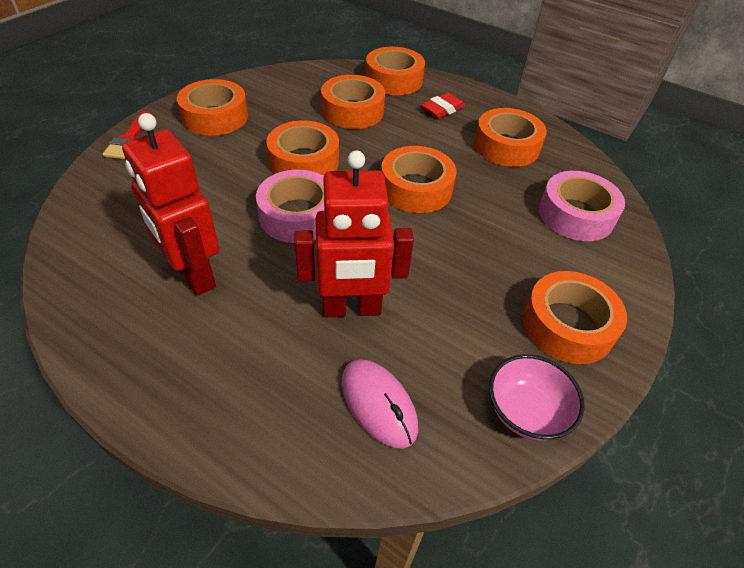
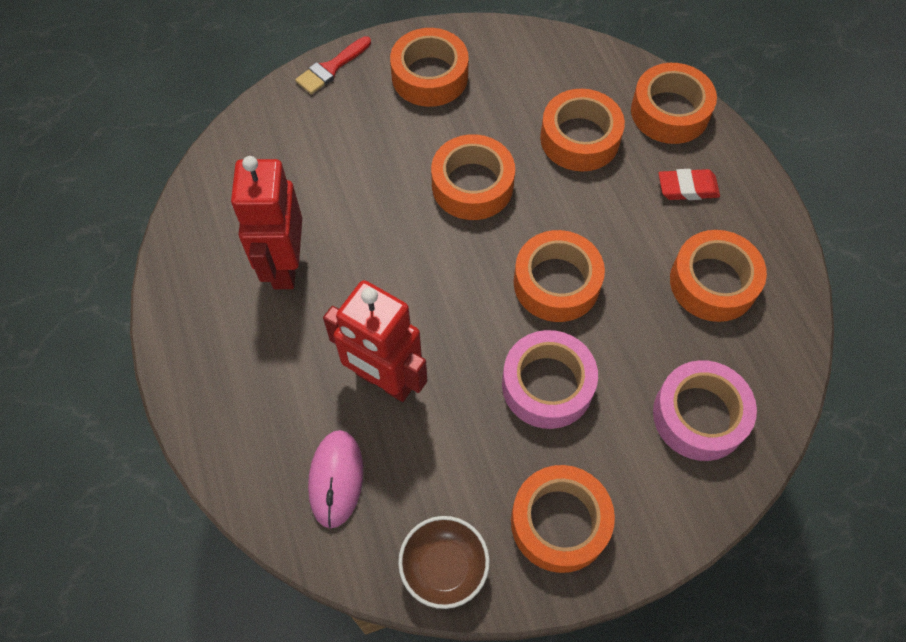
camera: 40 degrees right, 15 degrees up
(298, 215) = (416, 251): pink tape -> pink tape (547, 385)
(526, 412) = (444, 567): pink bowl -> brown bowl

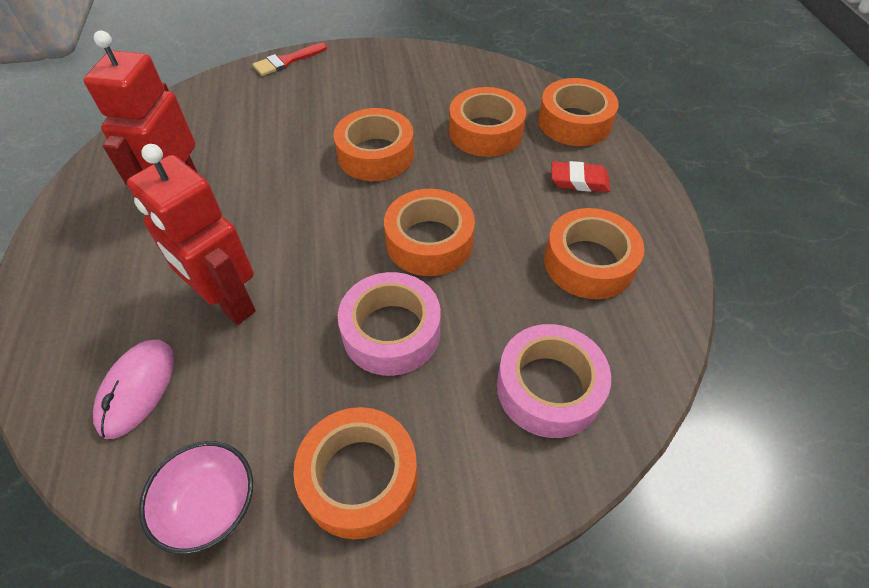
camera: 10 degrees right, 10 degrees down
(429, 76) = (367, 75): orange tape -> none
(444, 567) = (210, 506): brown bowl -> pink bowl

